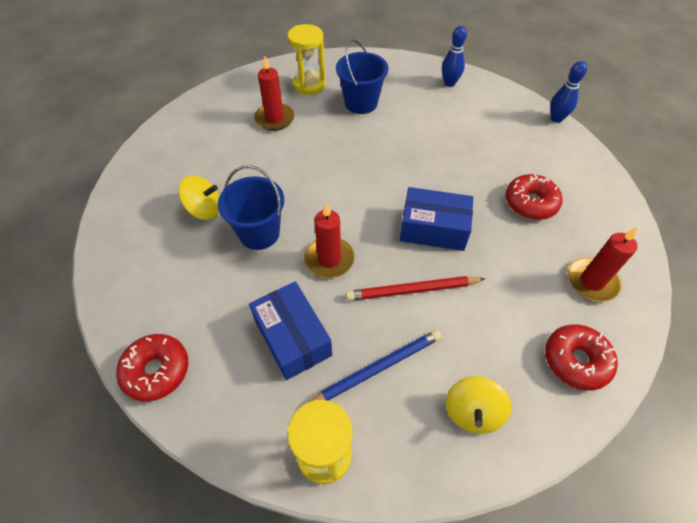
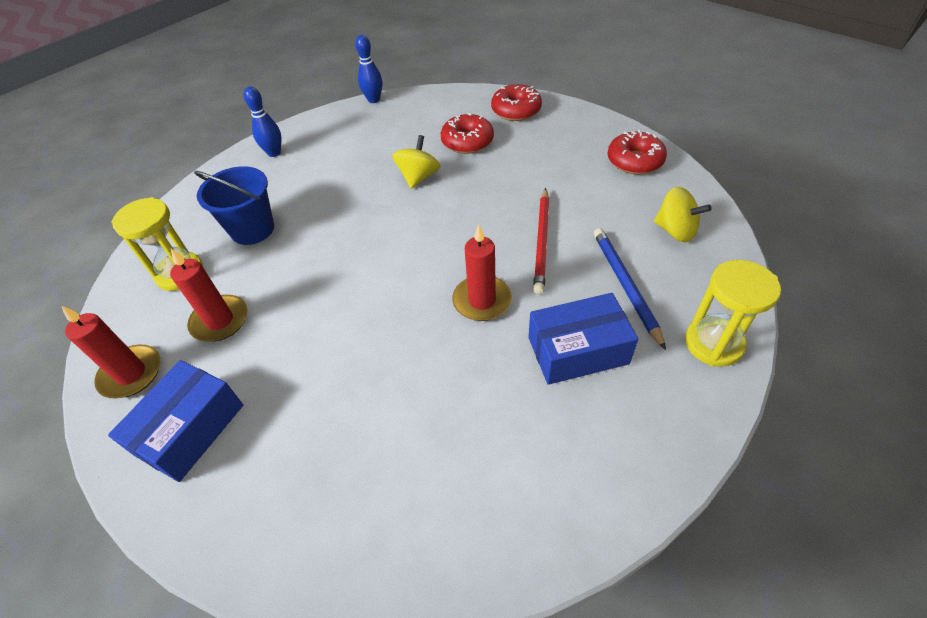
camera: 70 degrees left, 5 degrees down
(156, 371) = (599, 507): red donut -> red donut (516, 110)
(204, 210) = (348, 426): yellow spinning top -> yellow spinning top (418, 177)
(259, 233) = (417, 364): blue bucket -> none
(433, 229) = (472, 210): blue box -> blue box (190, 429)
(591, 281) = (563, 132): red candle -> red candle (131, 374)

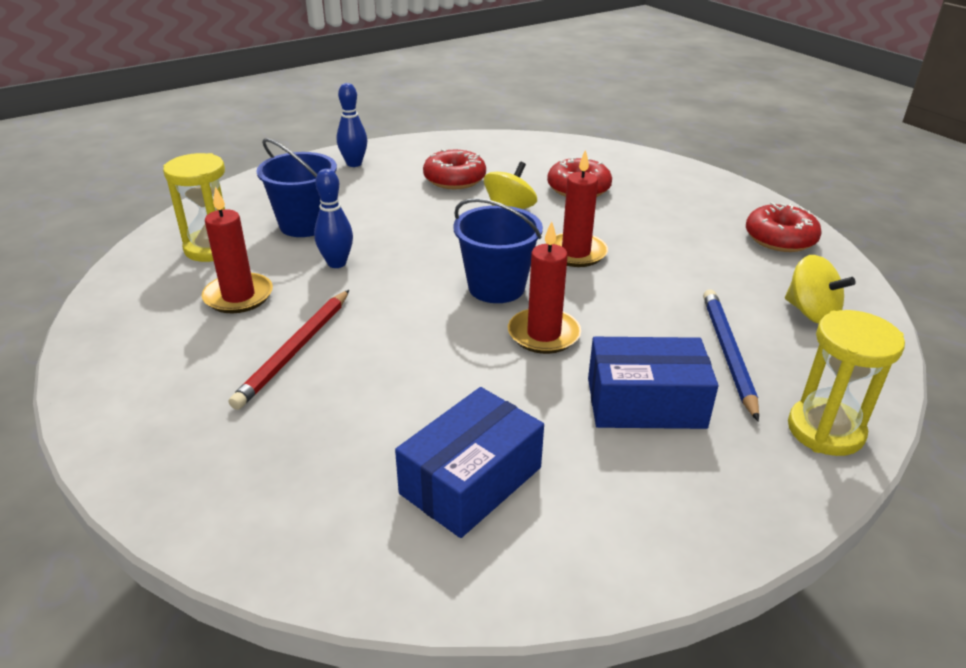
camera: 10 degrees right, 15 degrees down
(131, 374) = (126, 323): red candle -> red candle (575, 253)
(190, 429) = (169, 384): blue box -> blue box (471, 480)
(374, 100) = (483, 136): blue bowling pin -> blue bowling pin (337, 263)
(431, 261) = (496, 287): none -> blue bucket
(516, 110) = (647, 170): red donut -> red donut (454, 179)
(542, 241) = (637, 293): red pencil -> red pencil (295, 350)

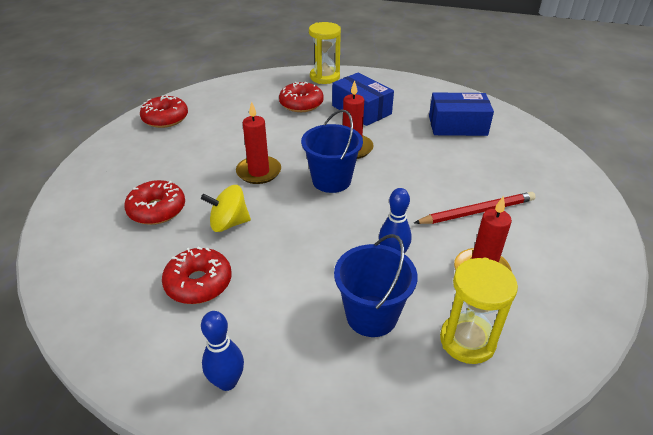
camera: 130 degrees left, 5 degrees up
(727, 353) = (301, 104): blue pencil -> red donut
(811, 312) = (240, 95): yellow spinning top -> none

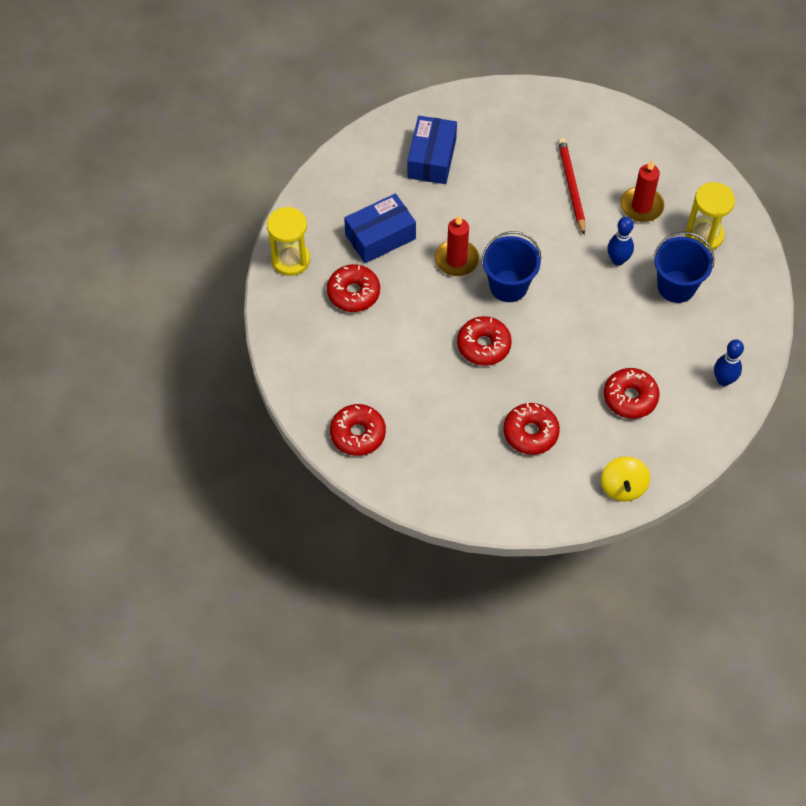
camera: 80 degrees left, 20 degrees up
(229, 223) = (559, 374): yellow spinning top -> yellow spinning top (623, 487)
(259, 172) = (483, 345): red candle -> red donut

